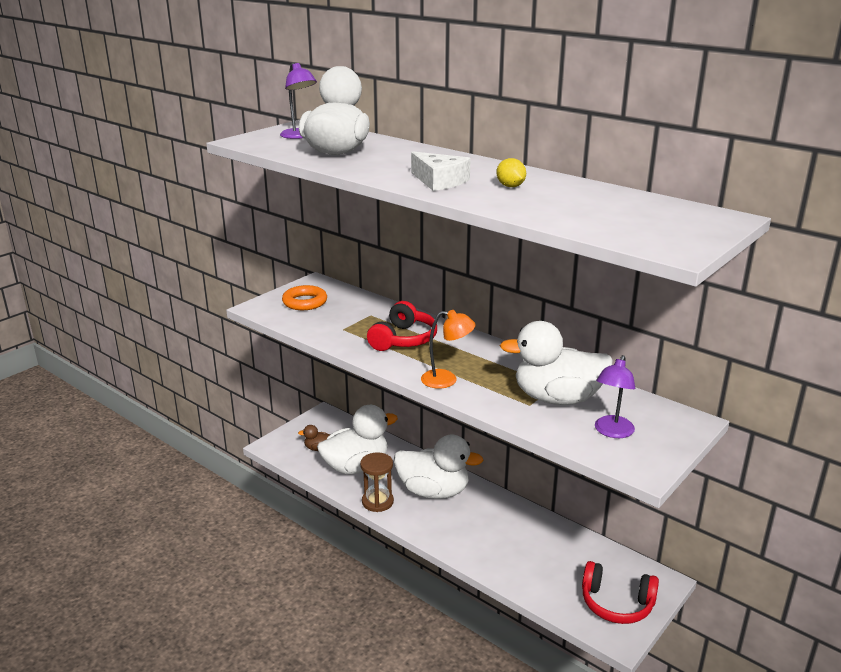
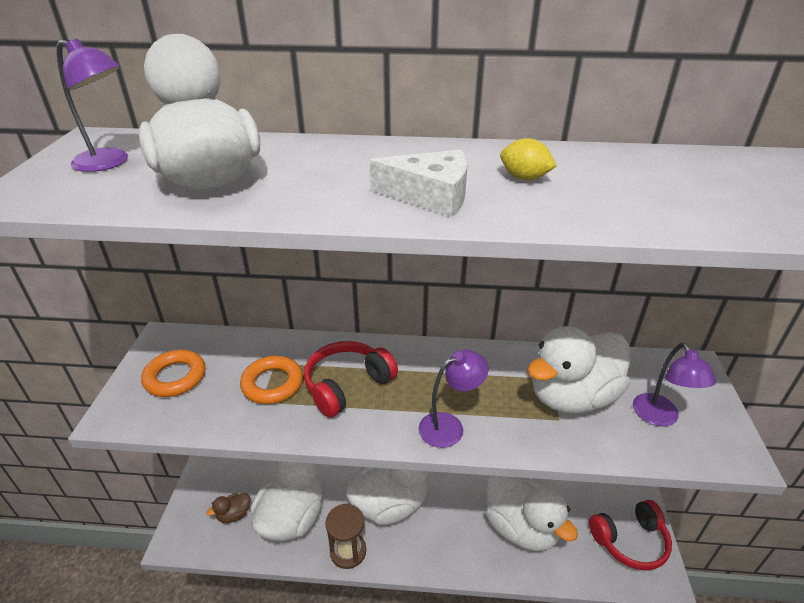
camera: 35 degrees left, 10 degrees up
(358, 323) = (272, 384): none -> orange ring
(403, 339) = (347, 385): red headphones -> red headphones turned 120 degrees counterclockwise
(446, 380) = (449, 426): orange lamp -> purple lamp
(526, 550) = (520, 527): none -> white duck

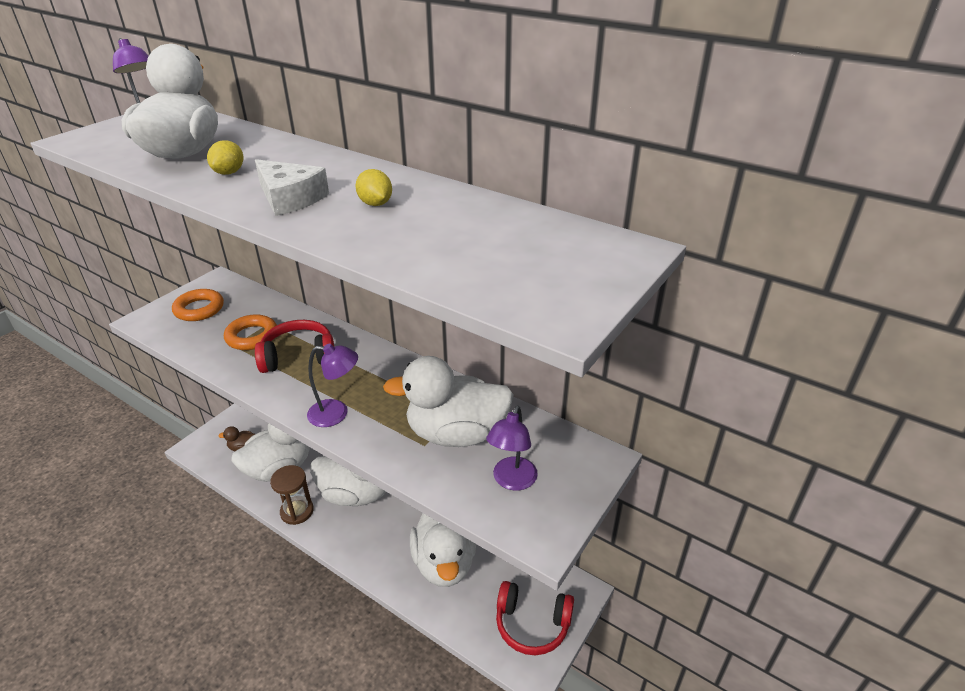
camera: 30 degrees right, 0 degrees up
(309, 186) = (229, 173): none -> yellow lemon

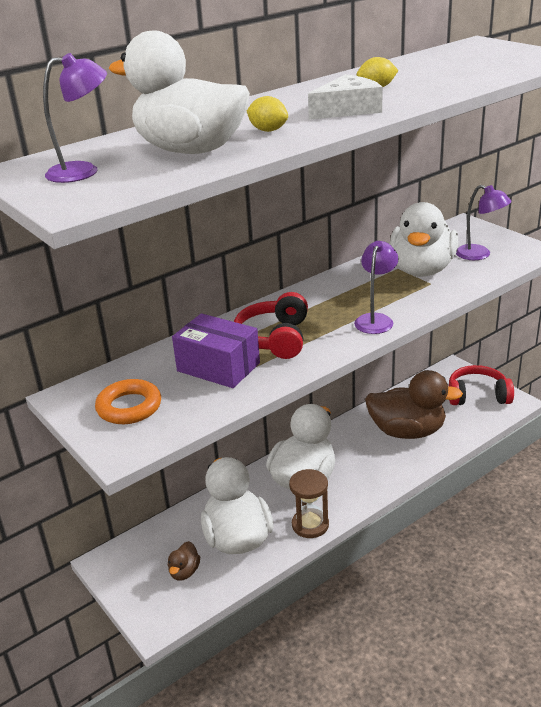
camera: 70 degrees left, 5 degrees down
(252, 336) = (218, 367): orange ring -> purple box
(444, 562) = (407, 431): white duck -> brown duck
(532, 624) = (477, 395): red headphones -> red headphones turned 120 degrees counterclockwise

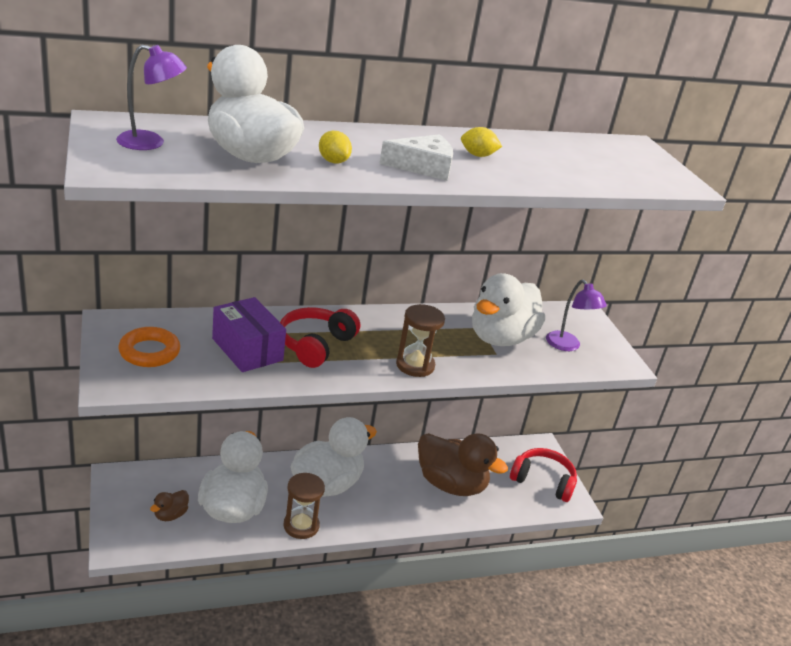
camera: 15 degrees right, 0 degrees up
(376, 319) = (415, 365): purple lamp -> brown hourglass

